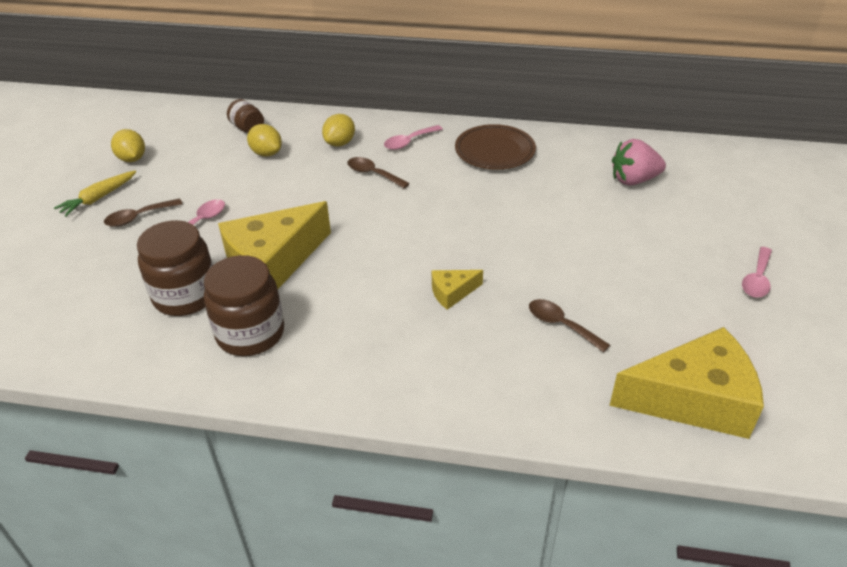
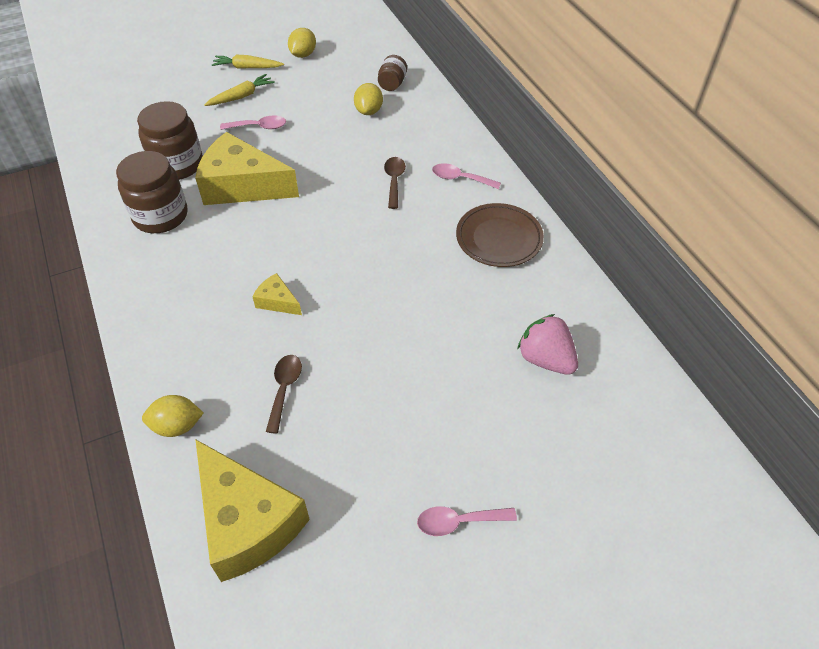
camera: 55 degrees right, 10 degrees up
(138, 217) = (241, 96): brown spoon -> yellow carrot
(340, 143) = (419, 141): yellow lemon -> yellow lemon (177, 426)

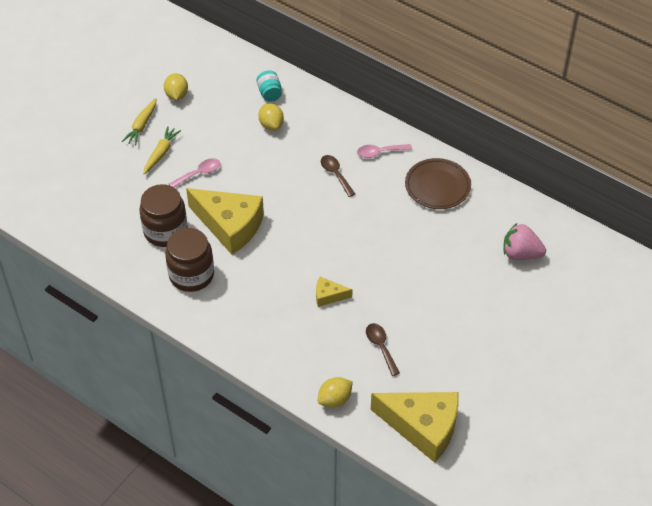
camera: 30 degrees left, 0 degrees up
(242, 185) = (230, 226): yellow cheese -> yellow cheese turned 135 degrees counterclockwise
(247, 67) = (142, 125): yellow carrot -> yellow carrot turned 45 degrees counterclockwise
(392, 84) = (269, 93): brown jar -> turquoise jar
(458, 522) = (536, 368): pink spoon -> none

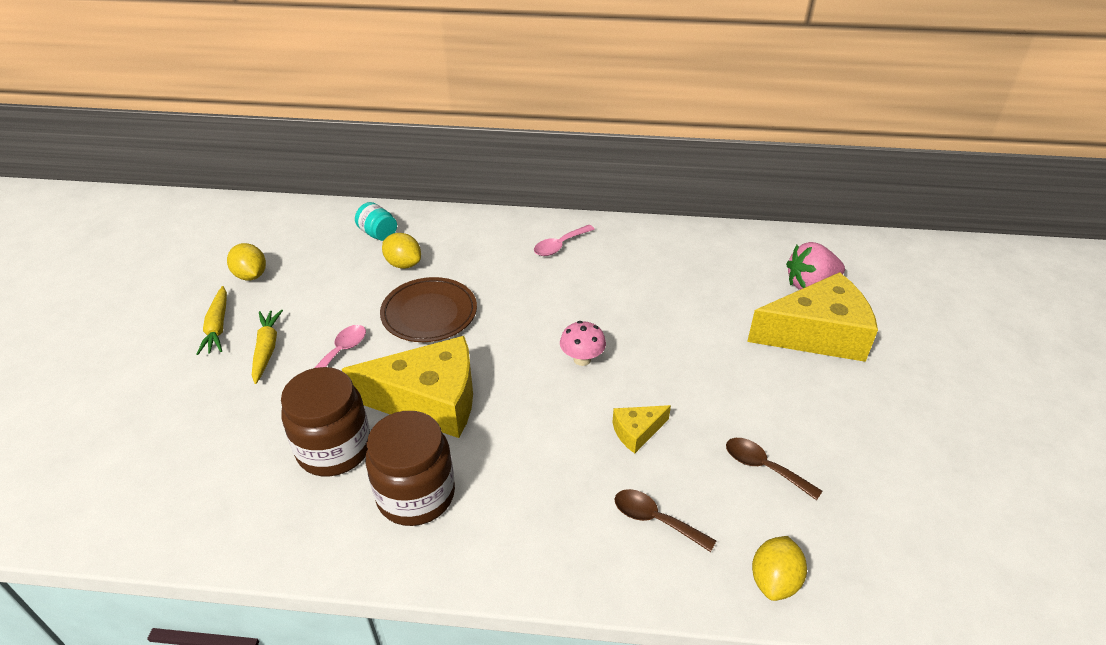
camera: 30 degrees left, 10 degrees down
(332, 239) = (582, 359): none -> pink mushroom
(335, 174) = (526, 286): brown spoon -> brown spoon (655, 519)
(422, 427) = (925, 555): yellow cheese -> yellow cheese (817, 334)
(437, 186) = (655, 254): brown plate -> brown plate (429, 313)

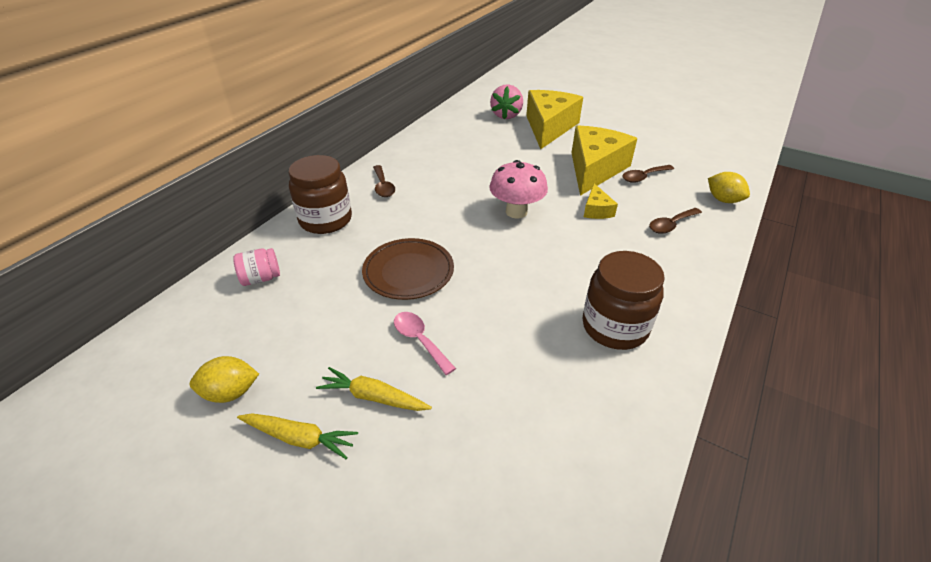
camera: 65 degrees left, 0 degrees up
(334, 449) = (543, 367): brown jar -> brown jar (326, 220)
(378, 234) = (261, 278): turquoise jar -> pink jar
(403, 264) = (325, 272): yellow lemon -> none
(429, 401) = (516, 296): yellow cheese -> yellow cheese (595, 169)
(559, 246) = (383, 186): pink spoon -> brown spoon
(582, 359) = (516, 212): pink mushroom -> pink mushroom, size x1.59

